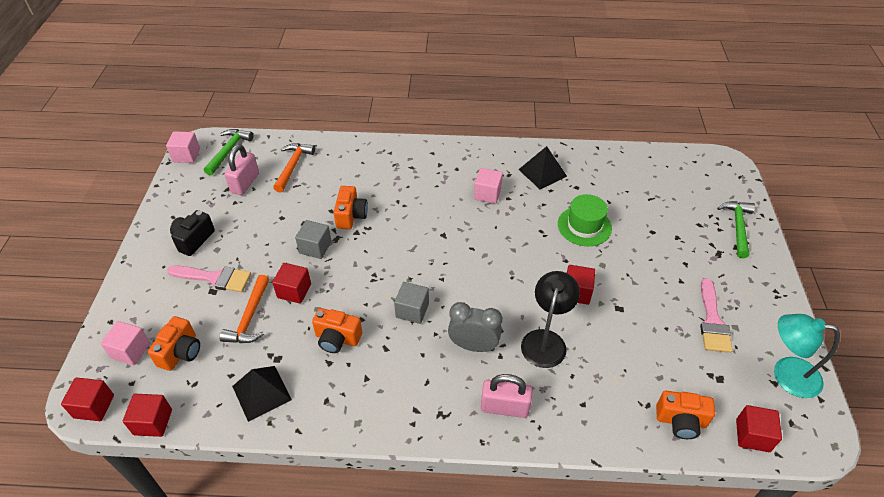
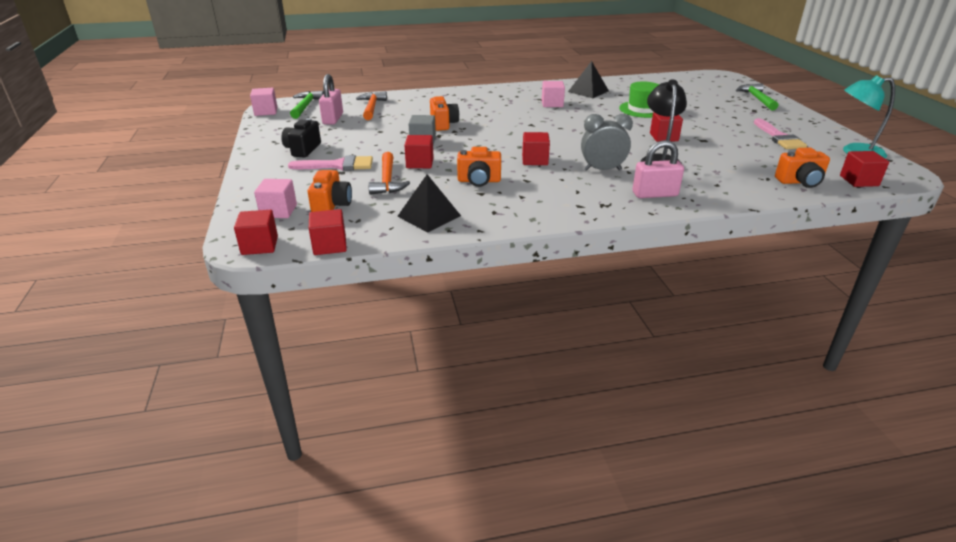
camera: 15 degrees left, 15 degrees down
(412, 310) = (535, 160): grey cube -> red cube

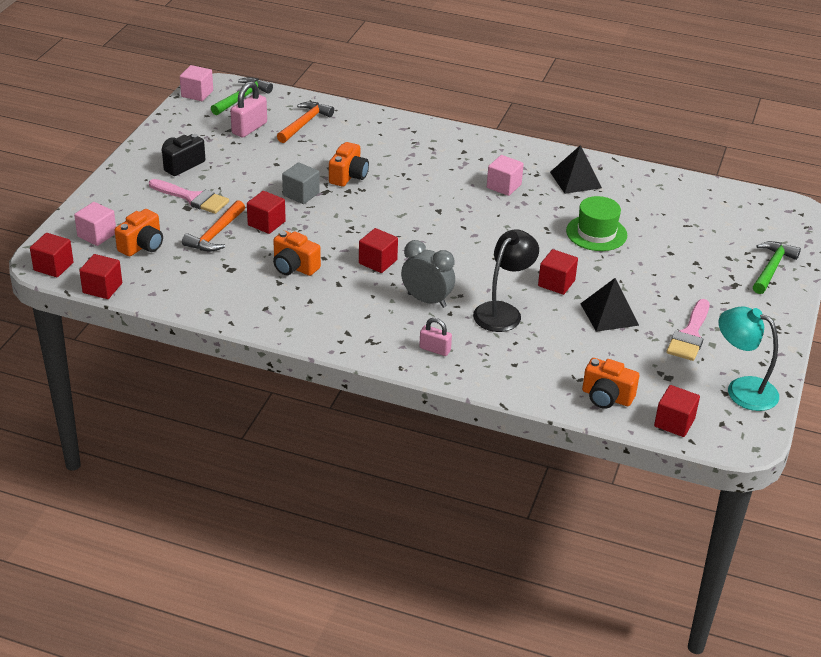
camera: 30 degrees right, 5 degrees up
(429, 216) = (207, 290): black pyramid -> black pyramid (609, 314)
(654, 194) = (435, 349): pink padlock -> pink padlock, size x0.63

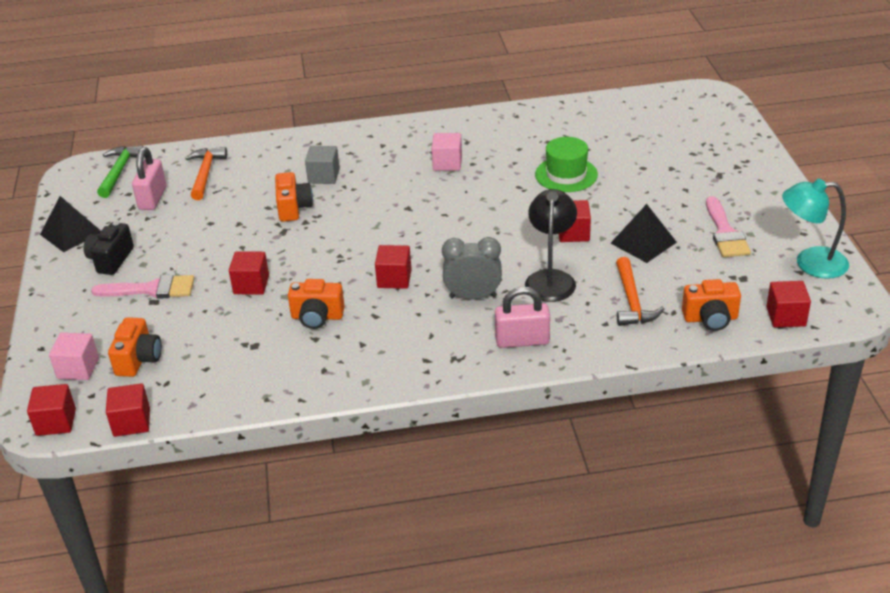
camera: 25 degrees left, 0 degrees up
(197, 94) = (67, 183): pink cube -> none
(215, 234) = (208, 317): orange hammer -> orange hammer (632, 301)
(301, 194) = (261, 243): grey cube -> grey cube (324, 176)
(435, 349) = (522, 340): pink padlock -> pink padlock, size x1.59
(575, 180) = (505, 134): black pyramid -> black pyramid (71, 233)
(772, 268) = (734, 149): green hammer -> none

